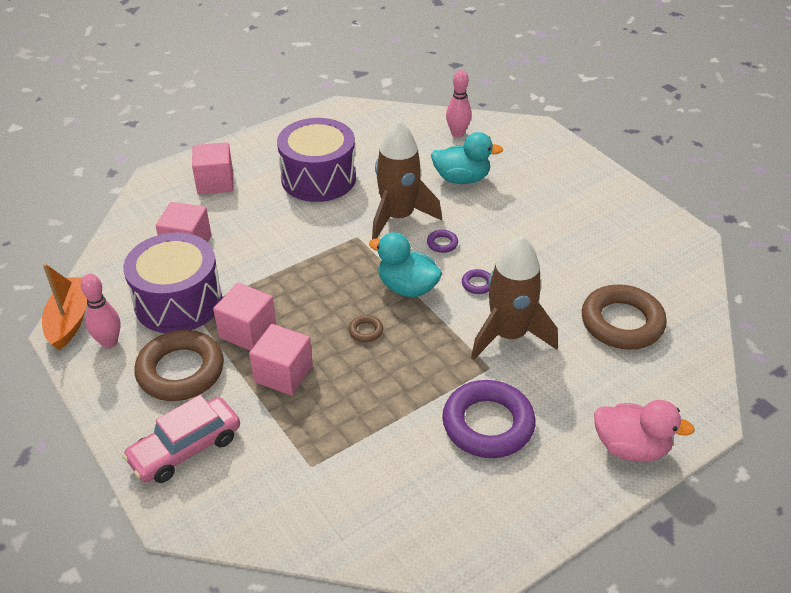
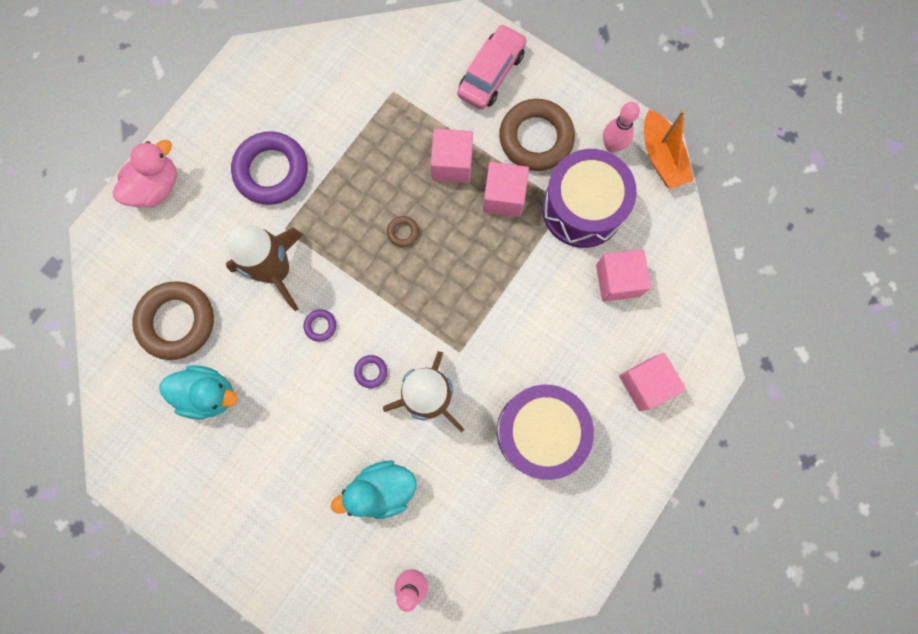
camera: 160 degrees right, 35 degrees up
(407, 287) = (385, 298): turquoise duck -> turquoise duck (209, 394)
(631, 447) = (156, 187): pink duck -> pink duck turned 135 degrees clockwise

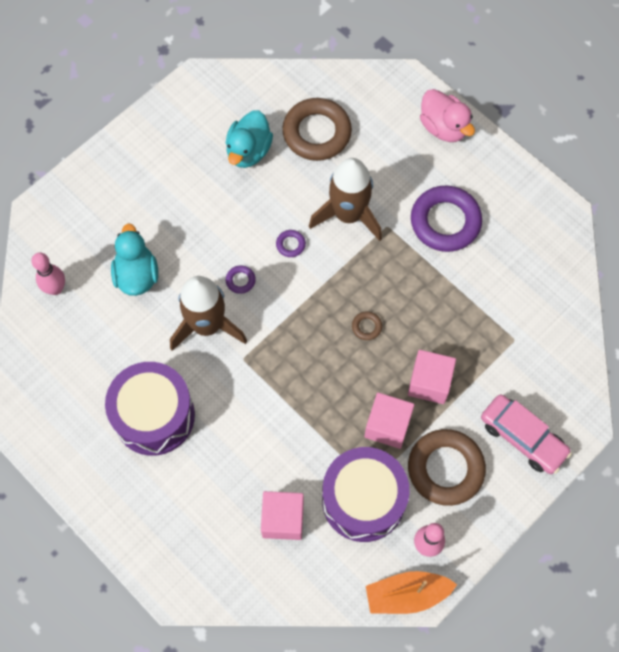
camera: 100 degrees right, 10 degrees down
(645, 384) = (176, 523): pink cube -> none

